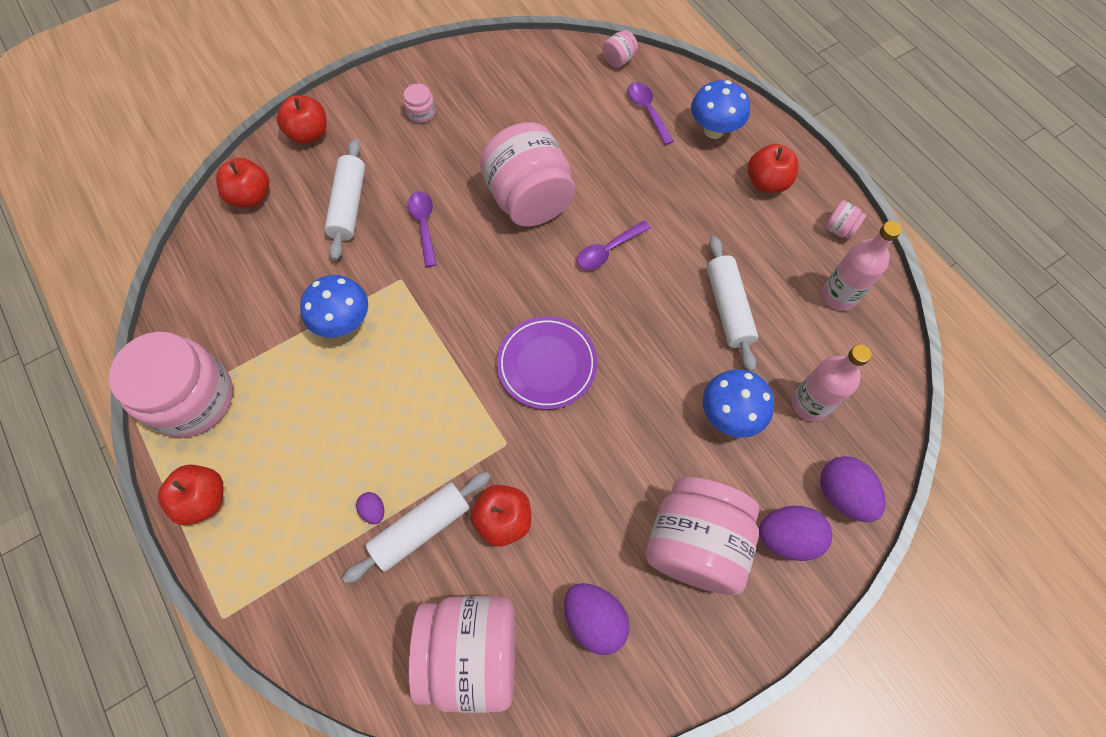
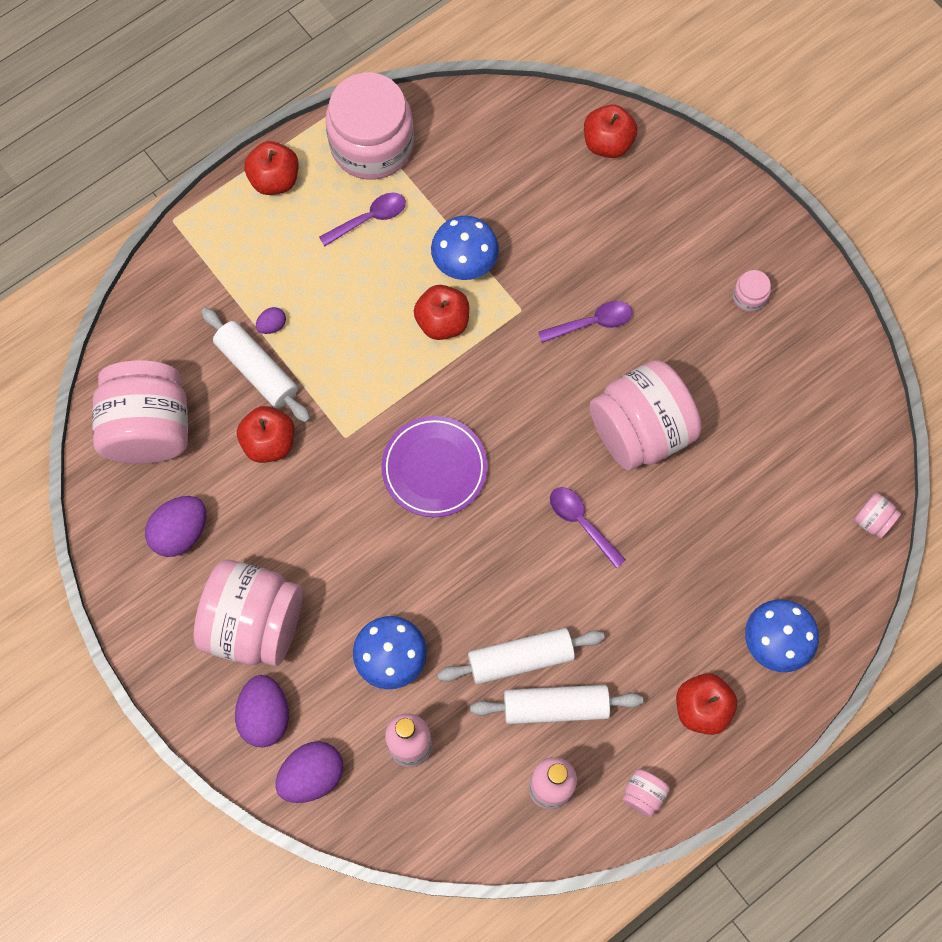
camera: 85 degrees right, 5 degrees up
(309, 134) = (699, 183): red apple -> red apple (442, 322)
(349, 206) = (608, 242): white rolling pin -> white rolling pin (555, 706)
(647, 111) = (792, 559): purple spoon -> purple spoon (369, 219)

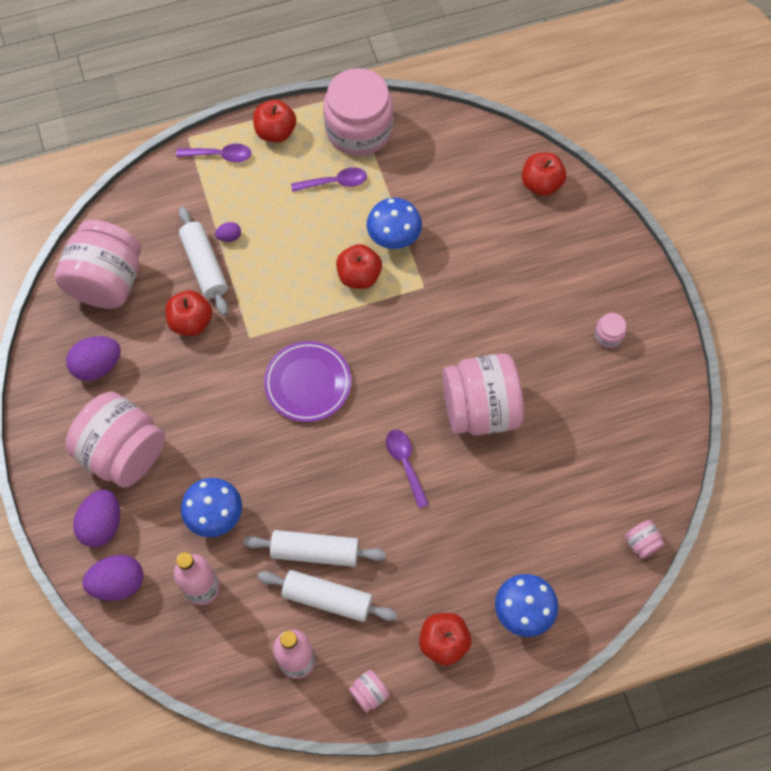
camera: 20 degrees right, 5 degrees down
(592, 323) = (475, 314): purple spoon -> purple spoon (220, 155)

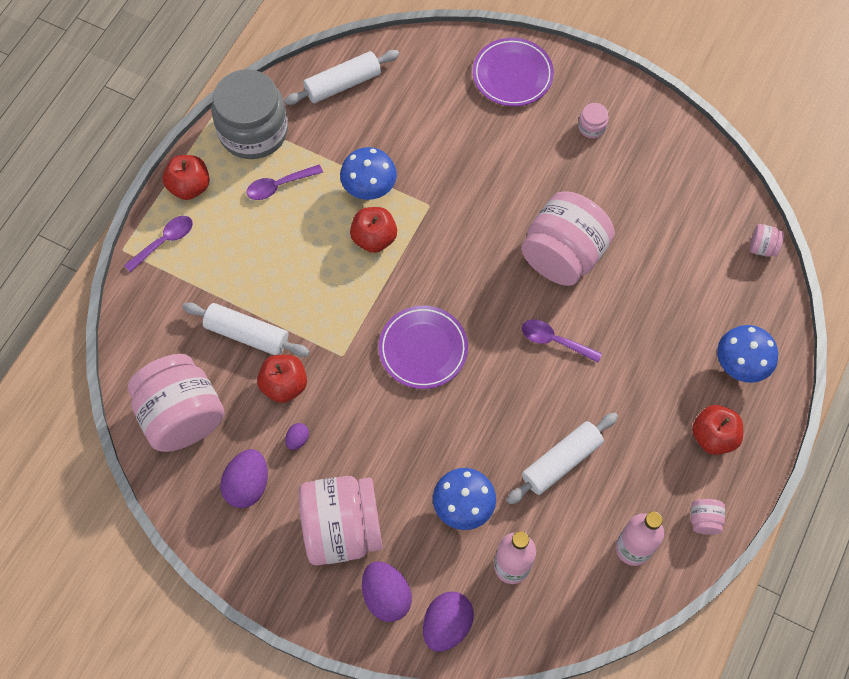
camera: 45 degrees left, 0 degrees up
(229, 237) = (242, 296): purple egg -> purple egg (297, 439)
(327, 598) = (606, 485): white rolling pin -> white rolling pin (343, 84)
(335, 182) = (279, 186): purple spoon -> purple spoon turned 150 degrees counterclockwise
(359, 129) = (253, 131): pink jar -> grey jar
(541, 184) = (432, 60): red apple -> none
(590, 245) = (512, 75): none -> purple plate

